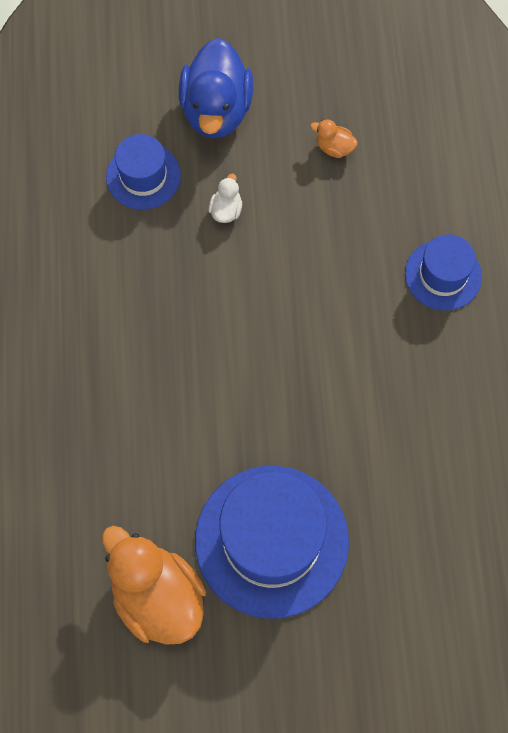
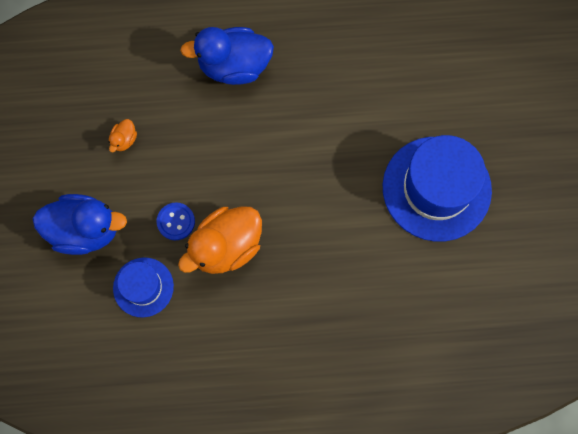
camera: 90 degrees left, 5 degrees up
(157, 596) = (480, 267): orange duck -> orange duck (226, 247)
(226, 210) = (176, 221): white duck -> blue button
(443, 275) = (234, 66): blue hat -> blue duck

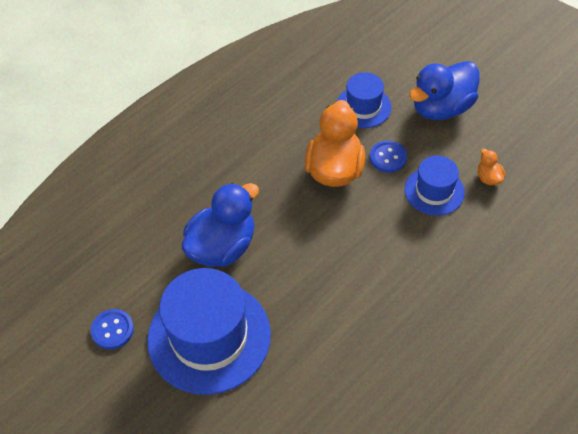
camera: 140 degrees right, 20 degrees down
(174, 164) = (434, 191): none -> blue hat
(234, 66) = (476, 296): blue duck -> blue duck (222, 247)
(500, 250) = (112, 330): none -> blue button

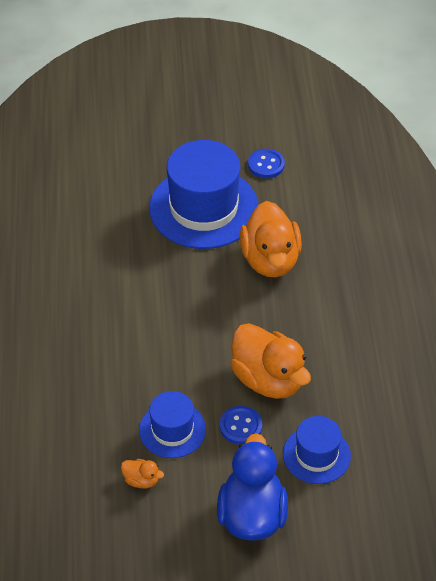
camera: 130 degrees right, 5 degrees down
(222, 247) = (270, 260): blue duck -> orange duck

